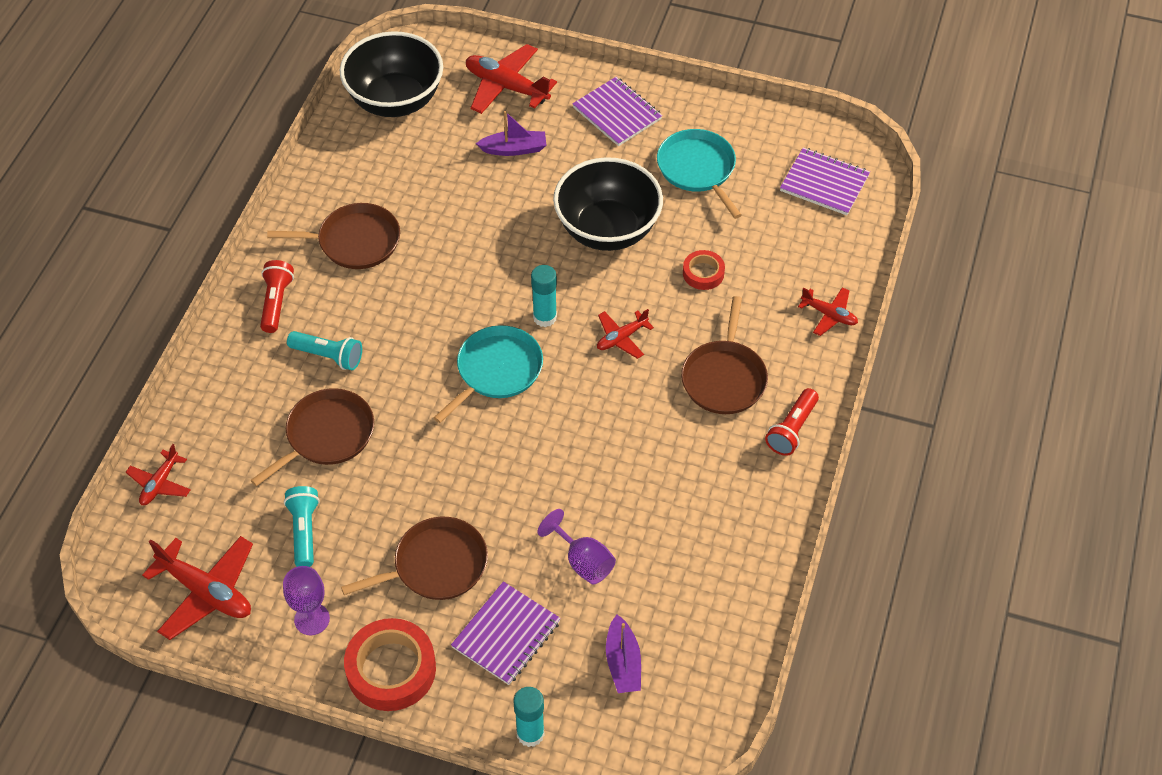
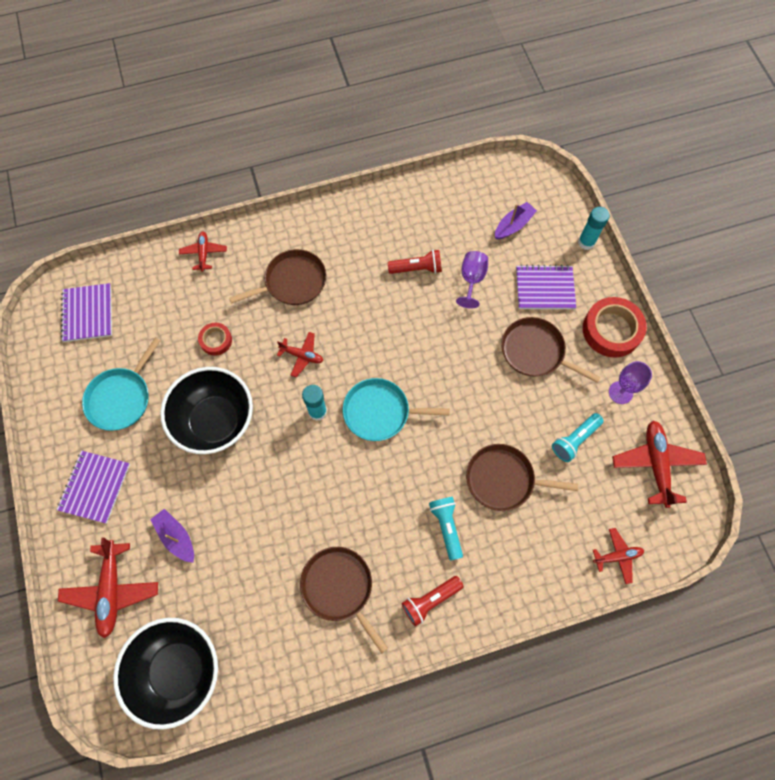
camera: 125 degrees left, 15 degrees up
(792, 429) = (305, 228): red flashlight -> red flashlight (417, 268)

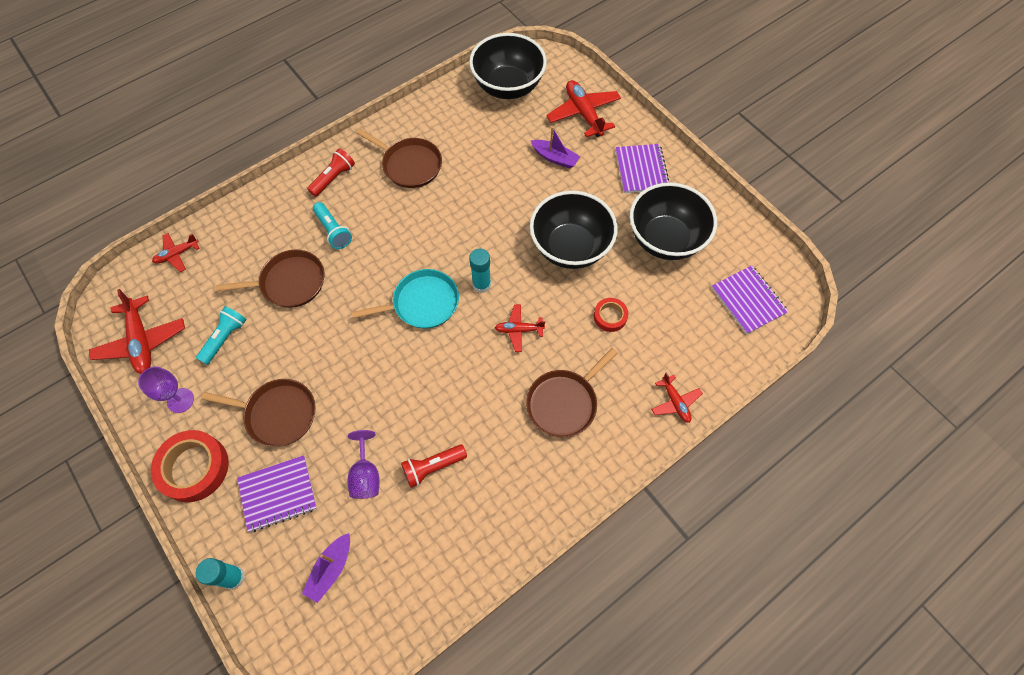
camera: 160 degrees right, 5 degrees down
(121, 398) = (665, 239): turquoise pan -> black bowl

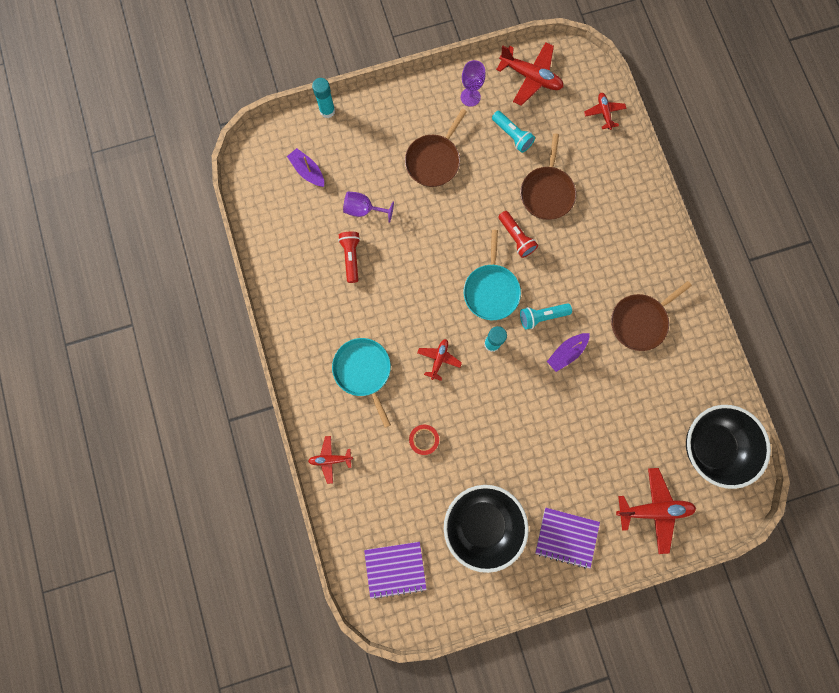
camera: 110 degrees right, 15 degrees up
(141, 341) = (530, 77): red plane -> red plane turned 150 degrees counterclockwise
(194, 468) = (414, 98): red tape -> none
(278, 494) = (373, 149): purple notebook -> none
(333, 178) = (645, 251): red flashlight -> red flashlight (516, 238)
(333, 231) = (587, 238): turquoise flashlight -> turquoise flashlight (542, 316)
(555, 158) = (606, 458): purple boat -> purple boat (566, 353)
(564, 403) = (363, 371): brown pan -> turquoise pan
(570, 247) = (502, 433): black bowl -> none

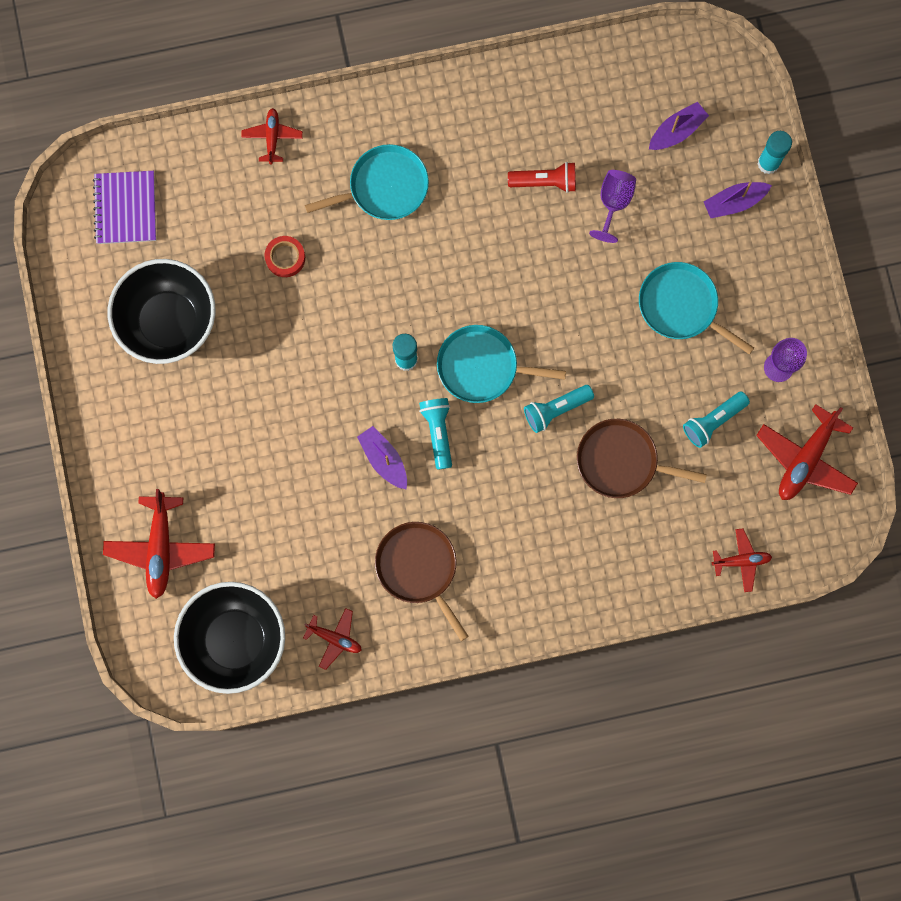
camera: 95 degrees right, 0 degrees up
(357, 131) = (734, 202): none -> purple boat
(434, 160) = (681, 306): brown pan -> turquoise pan
(439, 359) = (391, 287): red plane -> red plane (334, 638)
(516, 238) = (555, 409): red flashlight -> turquoise flashlight
(566, 537) = (139, 428): purple notebook -> none

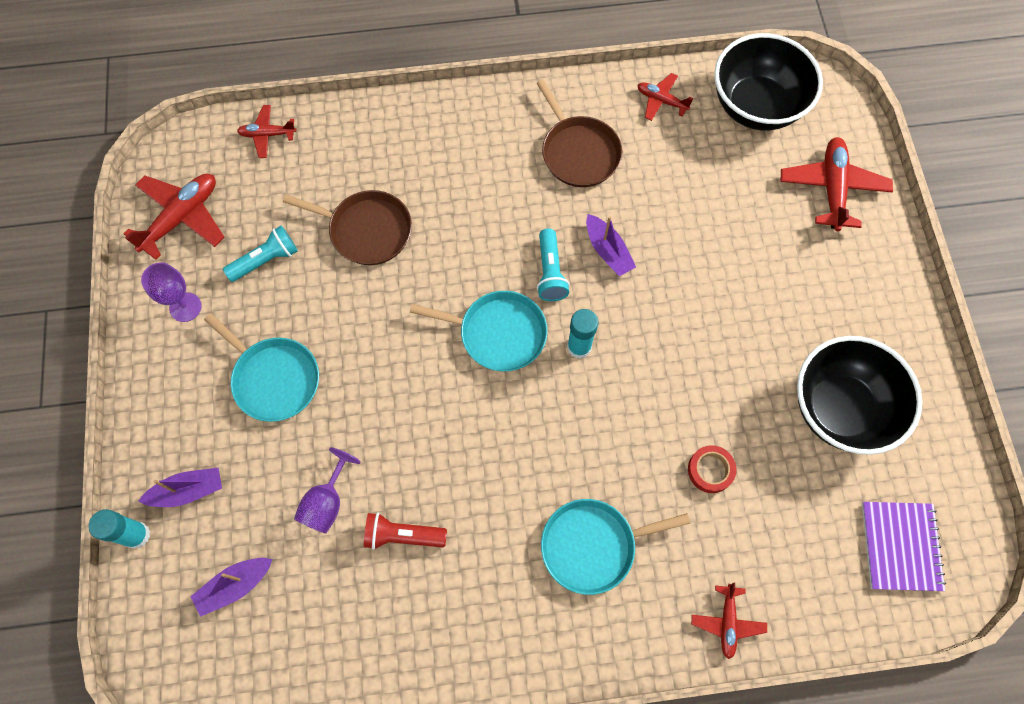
camera: 175 degrees left, 10 degrees down
(555, 409) = (426, 284): turquoise flashlight -> none

